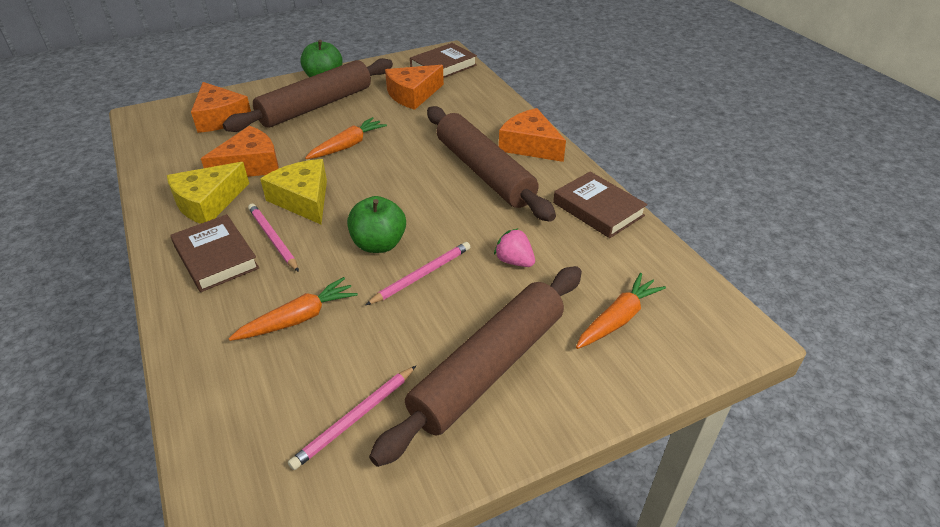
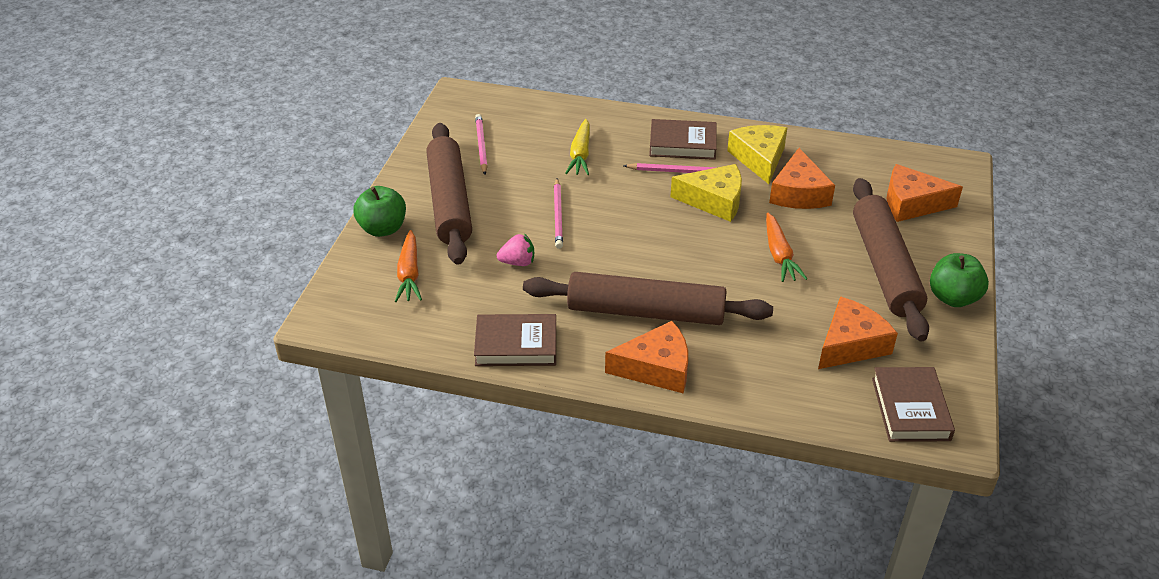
camera: 130 degrees right, 0 degrees up
(298, 318) = (580, 154): orange carrot -> yellow carrot
(379, 244) = (614, 212): green apple -> green apple (382, 229)
(413, 95) = (850, 344): orange cheese -> orange cheese turned 45 degrees clockwise

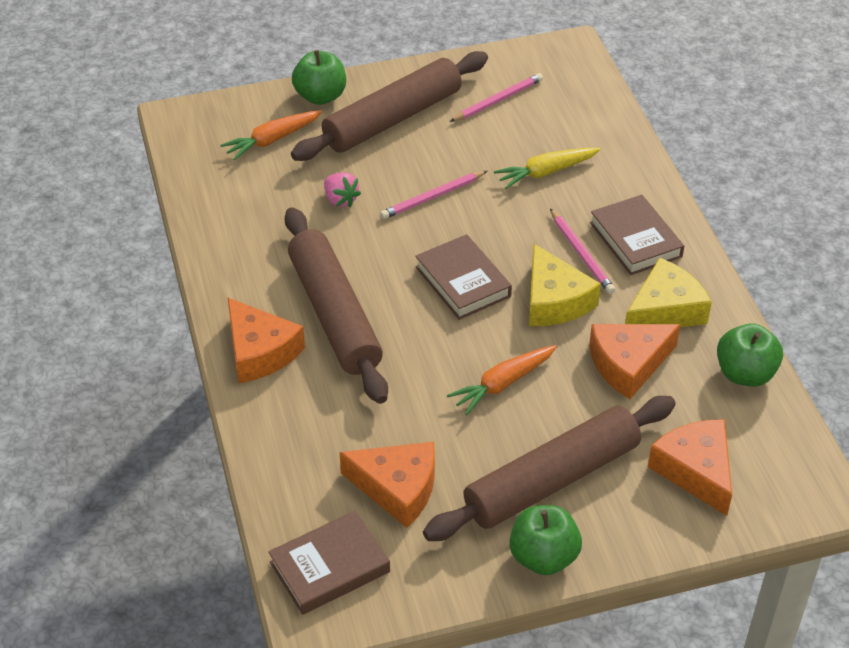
camera: 60 degrees right, 5 degrees up
(516, 345) = (227, 246): brown book -> brown book (463, 282)
(839, 151) = (745, 374): none -> green apple

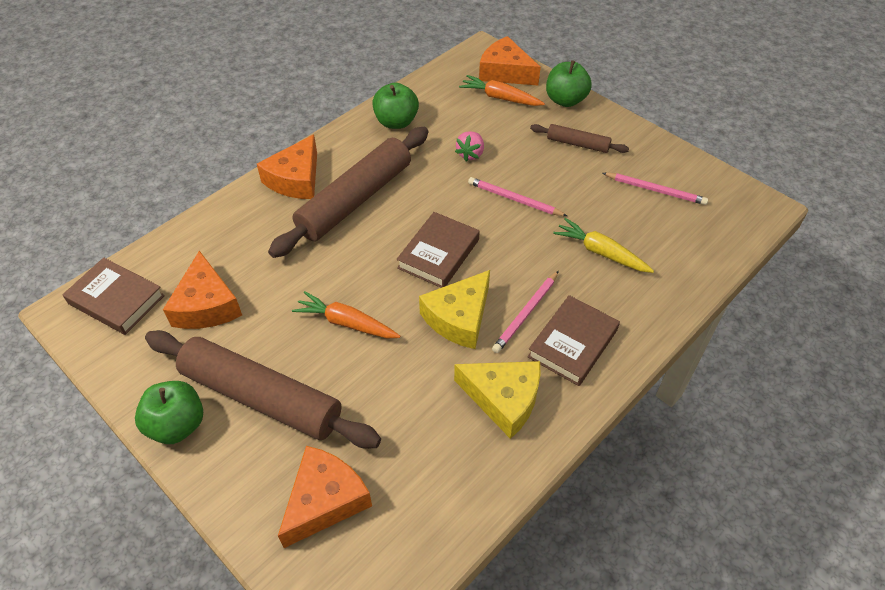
camera: 60 degrees right, 5 degrees up
(393, 119) = (577, 144): brown rolling pin -> brown rolling pin, size x0.48
(628, 364) = (420, 398): orange cheese -> orange cheese (505, 72)
(745, 374) = (467, 495): green apple -> green apple (396, 122)

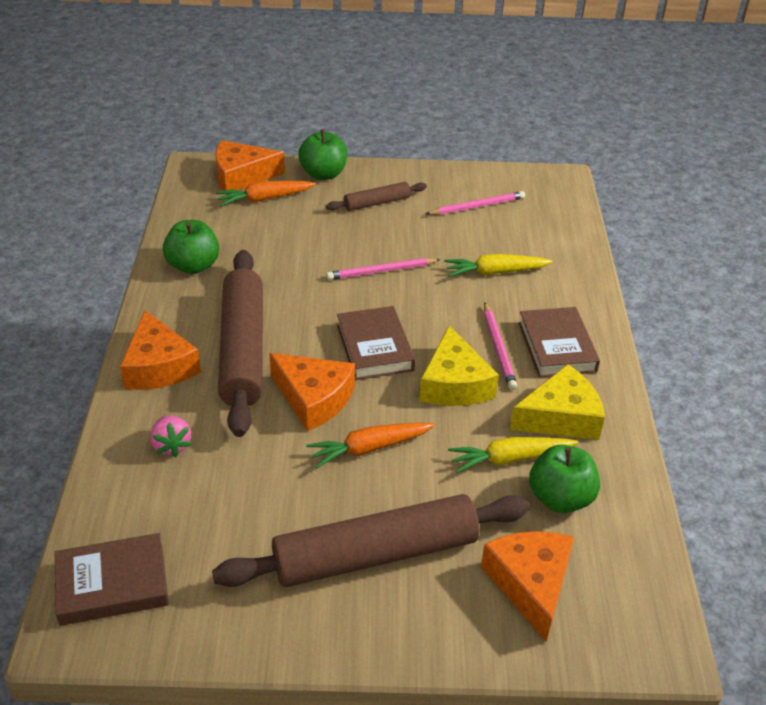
camera: 45 degrees left, 10 degrees down
(177, 425) = (331, 633): green apple -> green apple (560, 498)
(206, 305) = (218, 523): orange cheese -> orange cheese (314, 398)
(427, 402) = (510, 459): none -> yellow carrot
(470, 154) = (298, 257): pink strawberry -> pink strawberry (171, 445)

